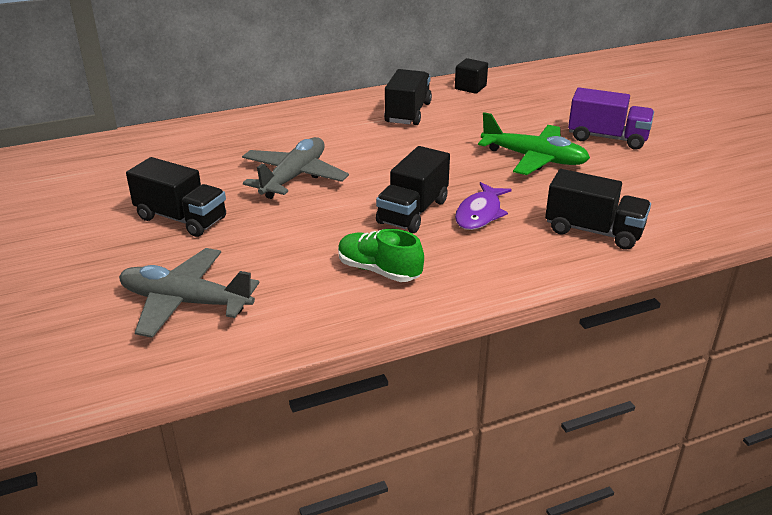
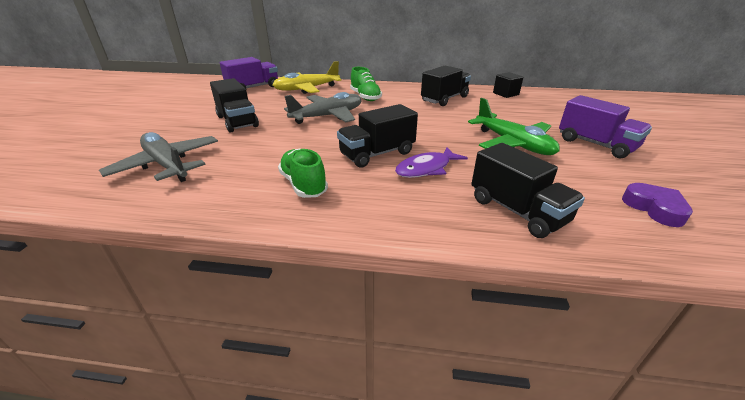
camera: 30 degrees right, 0 degrees up
(117, 158) = (253, 88): none -> purple truck
(205, 140) = (307, 89): none -> yellow plane
(305, 134) = (365, 97): none -> green shoe
(689, 194) = (654, 208): none -> purple heart

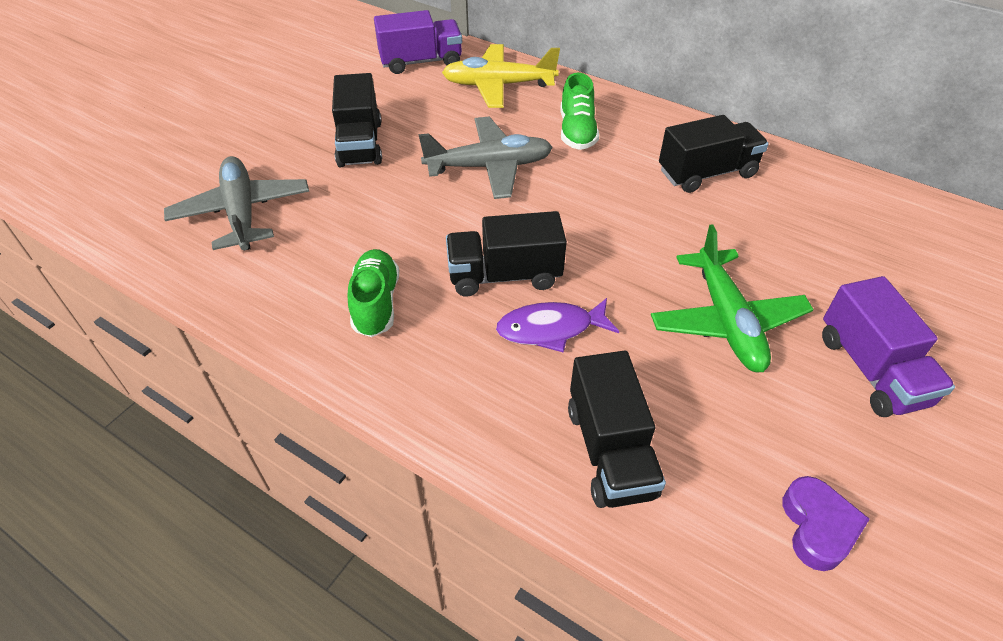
camera: 25 degrees right, 15 degrees up
(505, 94) = (834, 189): black cube -> none

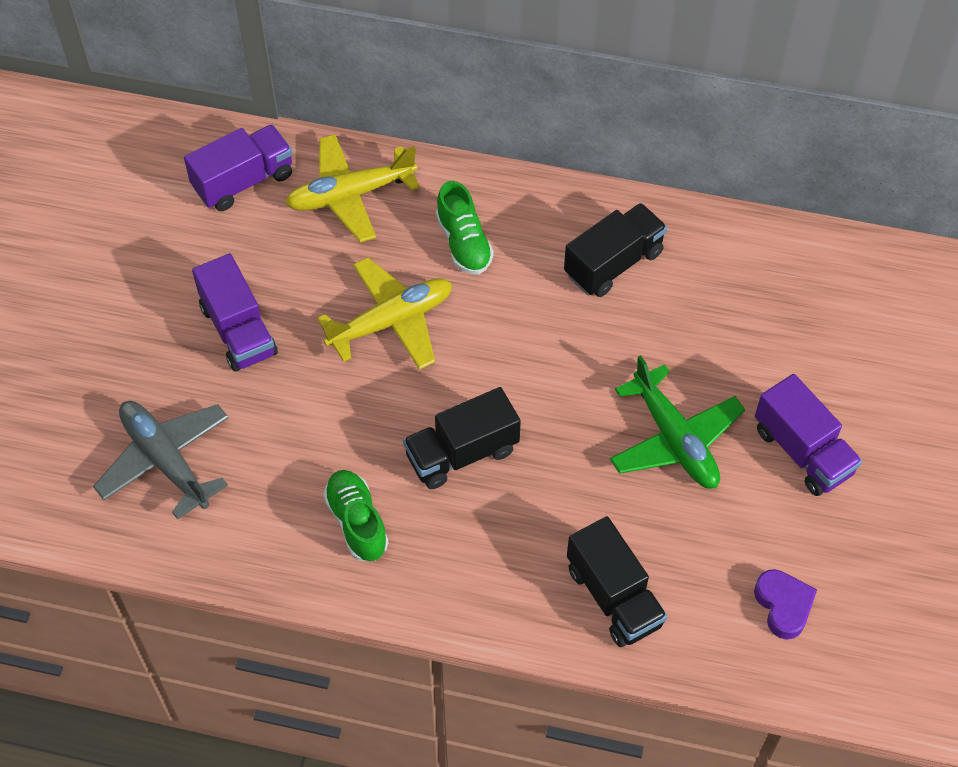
camera: 20 degrees left, 10 degrees up
(360, 144) = (238, 330): black truck -> purple truck
(489, 167) = (391, 321): grey plane -> yellow plane
(550, 329) = (525, 498): purple fish -> none

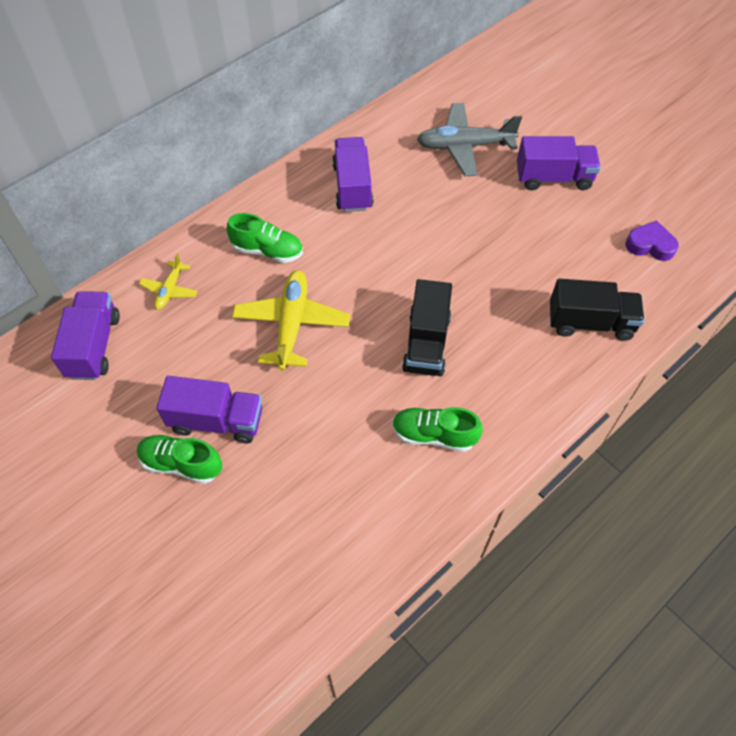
camera: 55 degrees left, 0 degrees up
(165, 461) = (286, 534): grey plane -> grey plane (464, 146)
(175, 333) = (181, 464): none -> green shoe
(350, 195) = (170, 290): yellow plane -> yellow plane, size x0.53
(613, 263) = (352, 187): black truck -> purple truck
(674, 439) = (501, 230): green plane -> none

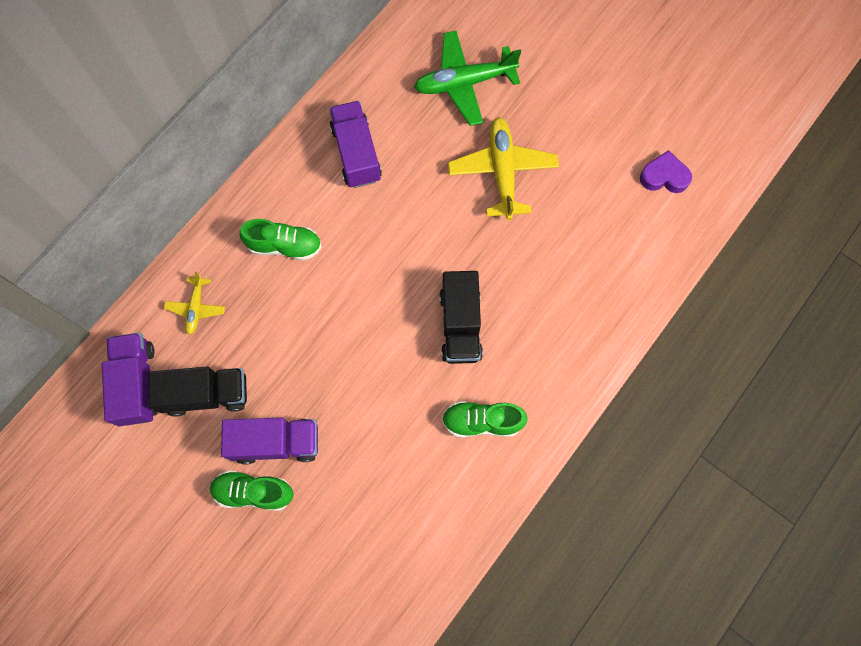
camera: 10 degrees left, 15 degrees up
(291, 324) = (326, 326): yellow plane -> yellow plane (502, 172)
(464, 146) = (464, 83): grey plane -> green plane
(553, 178) = (560, 109): purple truck -> none
(590, 323) = (613, 276): black truck -> black truck (206, 394)

